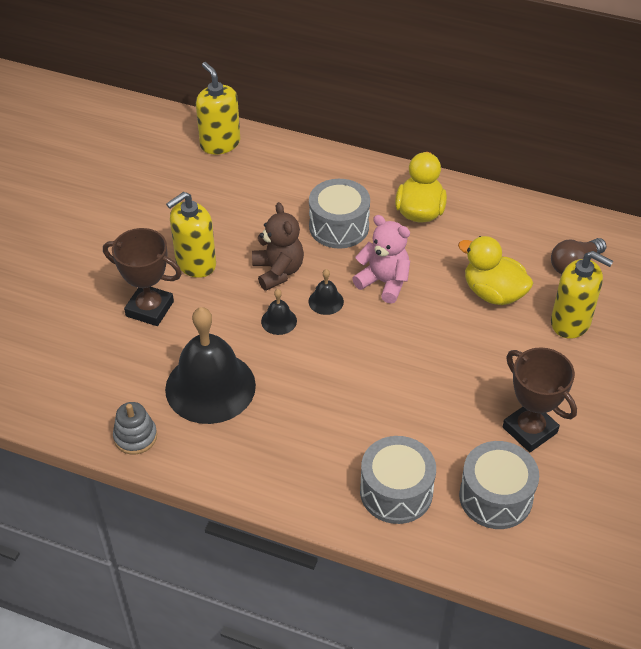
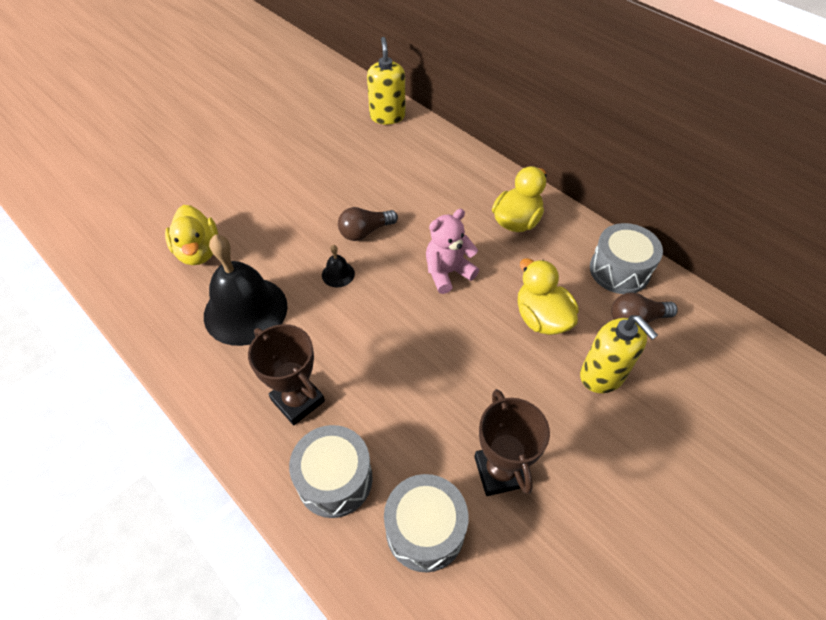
camera: 25 degrees right, 5 degrees up
(117, 350) = (198, 252): none -> yellow duck
(135, 437) = (159, 330): grey stacking toy -> none
(149, 309) = (246, 227): brown trophy -> brown trophy (298, 400)
(195, 263) = (305, 203): yellow soap dispenser -> none
(278, 271) = (365, 232): brown teddy bear -> brown light bulb
(326, 301) = (387, 271): black bell -> none
(339, 227) = (439, 211): grey drum -> grey drum (619, 270)
(384, 282) = (447, 272): pink teddy bear -> pink teddy bear turned 90 degrees counterclockwise

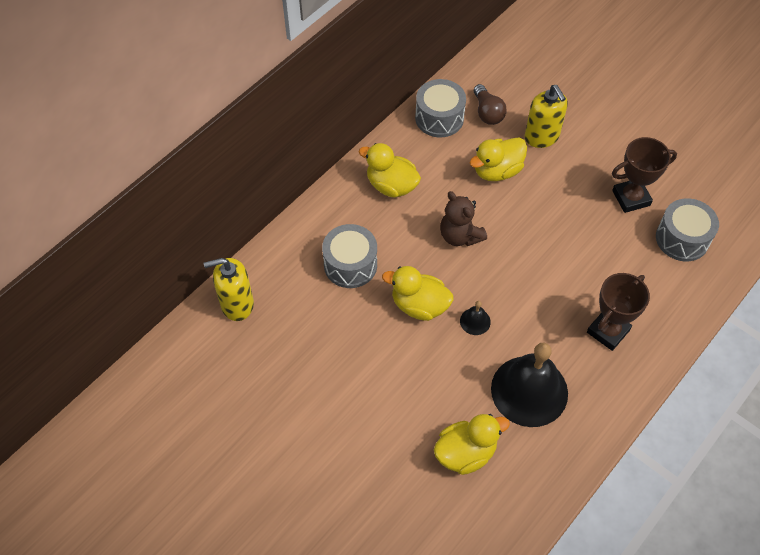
camera: 95 degrees left, 5 degrees up
(335, 479) = (663, 296): grey drum -> grey drum (350, 265)
(365, 232) = (419, 305): brown light bulb -> yellow duck
(447, 272) = (460, 236): pink teddy bear -> brown teddy bear
(602, 375) = (542, 137): yellow soap dispenser -> yellow soap dispenser turned 105 degrees clockwise

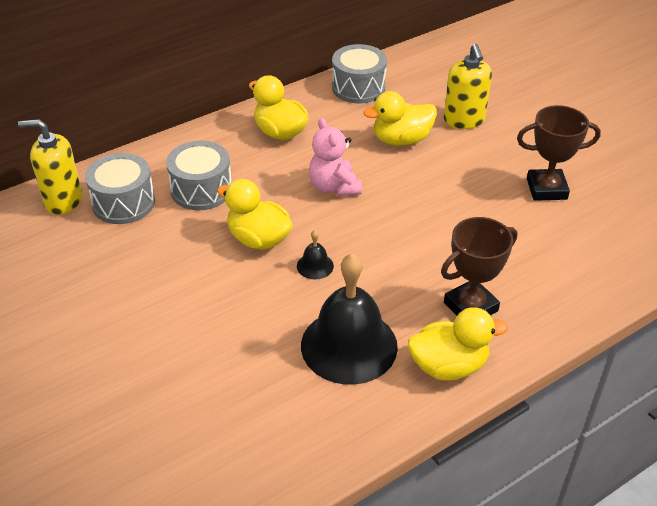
camera: 15 degrees right, 15 degrees down
(460, 236) = (334, 187): brown teddy bear -> pink teddy bear
(465, 453) = (243, 391): yellow duck -> yellow duck (448, 366)
(487, 112) = (412, 91): brown light bulb -> none
(682, 239) = (595, 236): grey drum -> grey drum (123, 203)

